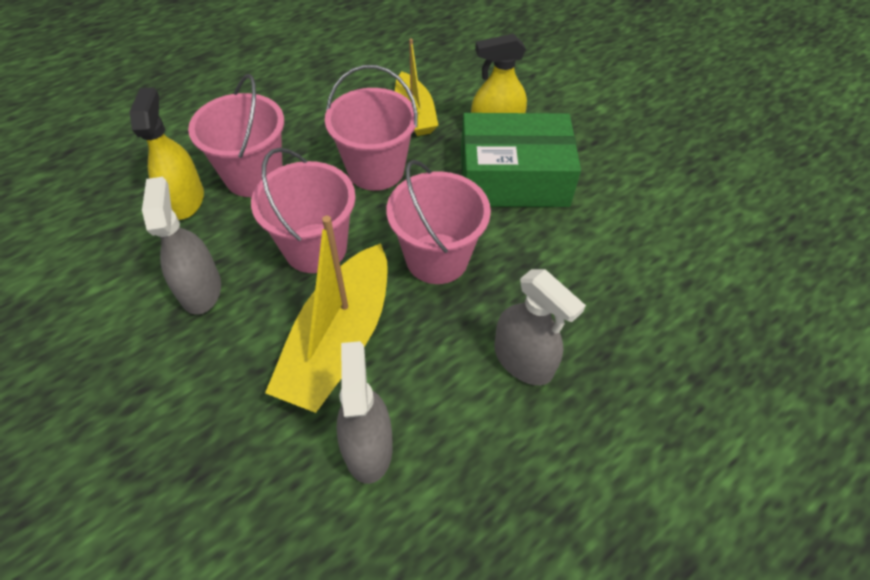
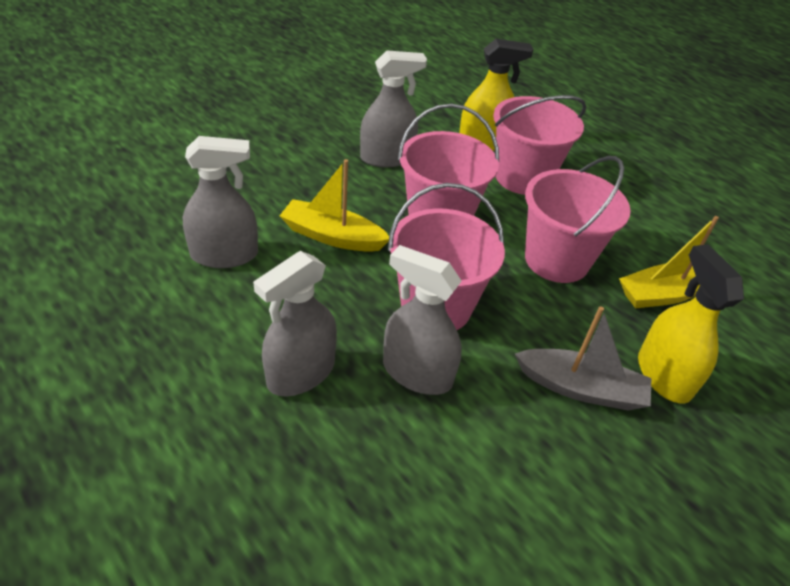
camera: 85 degrees right, 10 degrees down
(339, 341) = (332, 236): yellow boat -> yellow boat, size x0.62
(512, 275) = (417, 373): none -> grey spray bottle
(513, 178) = (581, 388): green box -> grey boat

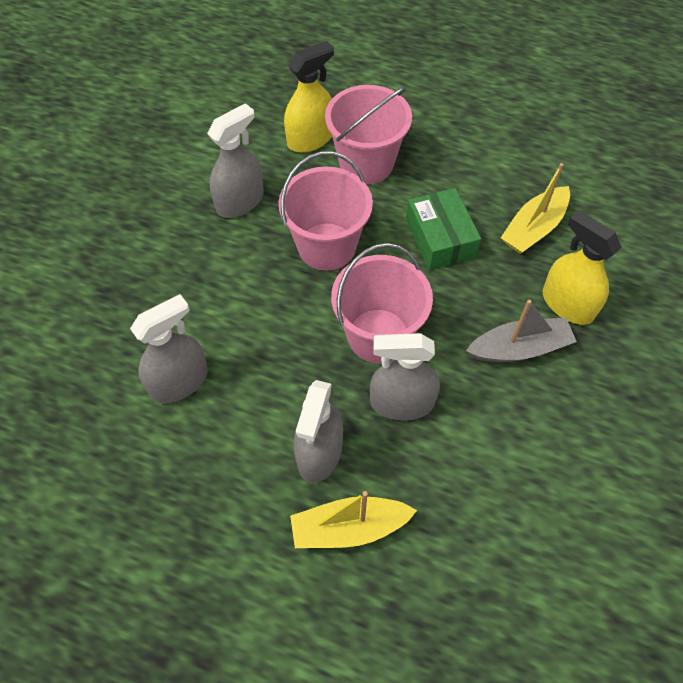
camera: 25 degrees left, 15 degrees up
(332, 236) = (253, 313): yellow boat -> yellow boat (349, 528)
(556, 260) = (440, 238): pink bucket -> green box

